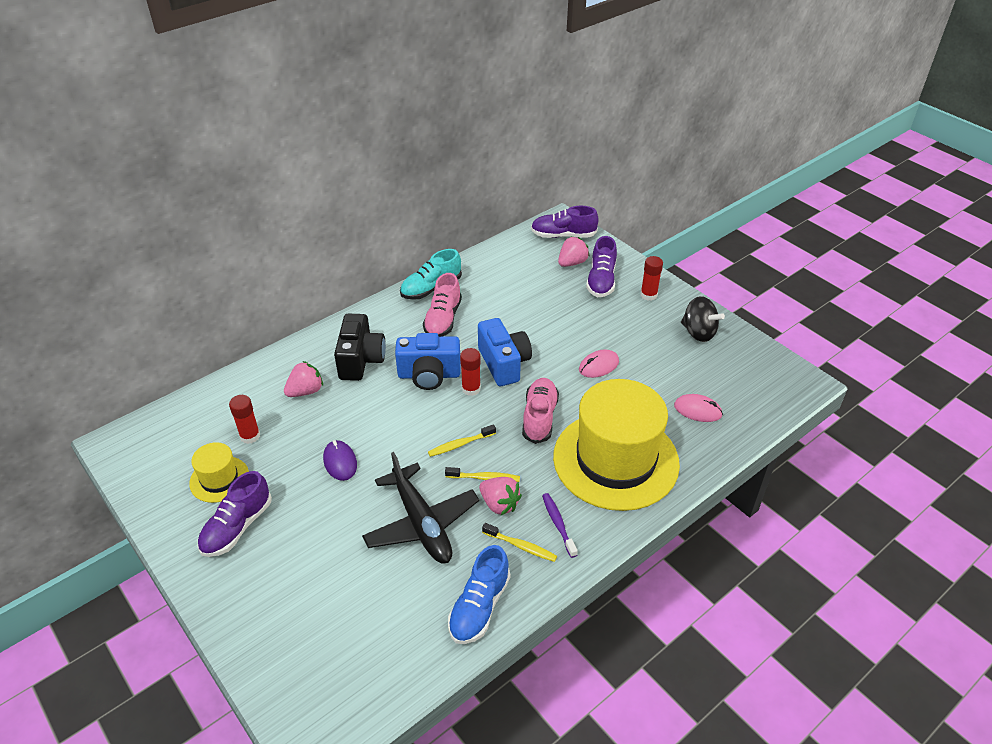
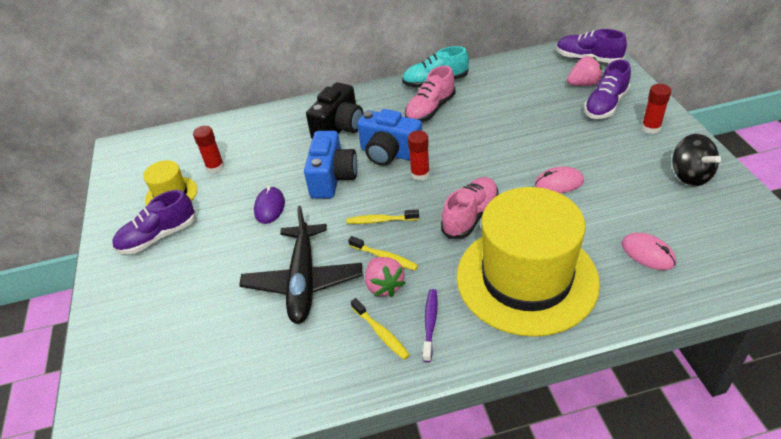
camera: 30 degrees right, 0 degrees up
(305, 391) = (279, 142): pink strawberry -> none
(479, 607) = (307, 377): blue shoe -> none
(504, 364) = (464, 159): blue camera -> blue camera (332, 178)

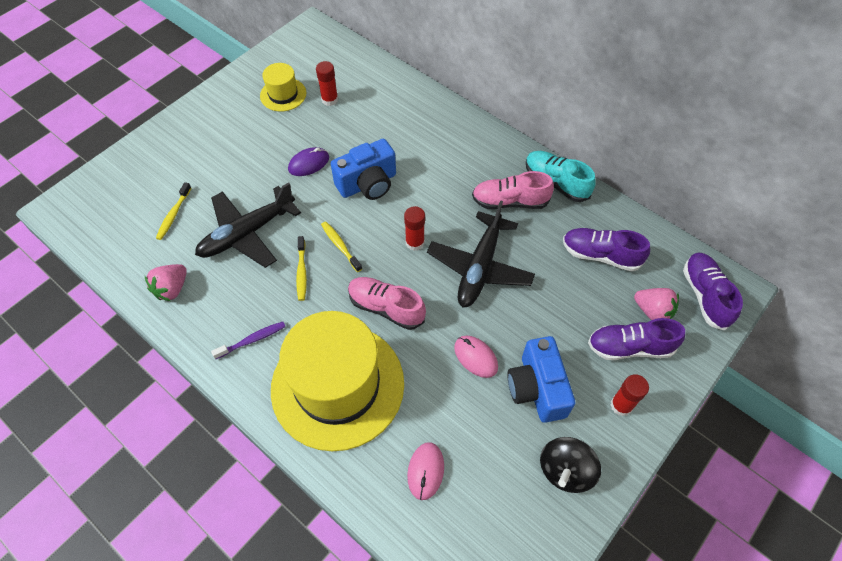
camera: 50 degrees right, 15 degrees up
(158, 237) = (237, 118): purple shoe -> purple shoe (600, 255)
(339, 128) = (434, 149): black camera -> none
(381, 333) = (226, 312): yellow toothbrush -> yellow toothbrush (173, 215)
(384, 286) = (272, 288): pink strawberry -> pink strawberry (172, 289)
(389, 153) = (426, 205): blue camera -> blue camera (537, 388)
(470, 216) = (386, 308): pink shoe -> pink shoe turned 150 degrees counterclockwise
(477, 148) = (480, 267): none -> black plane

